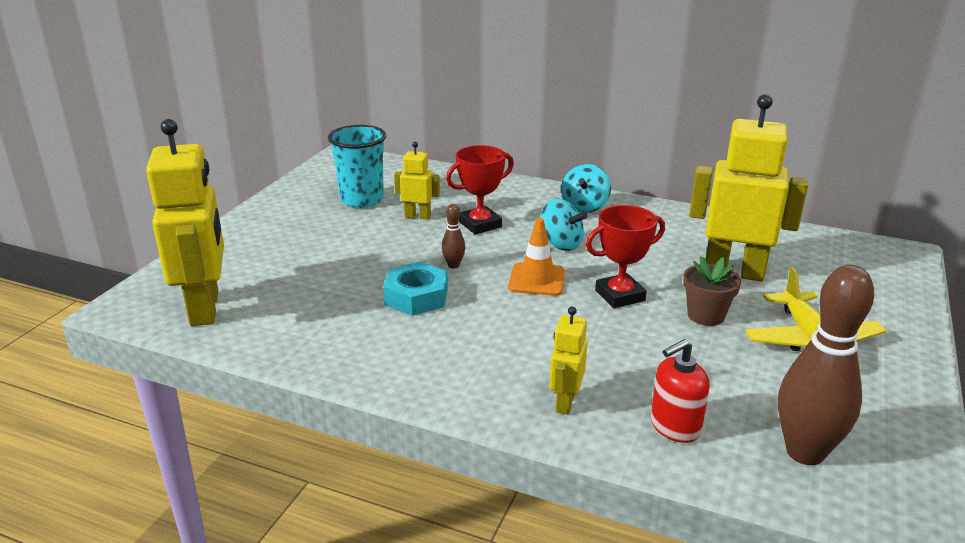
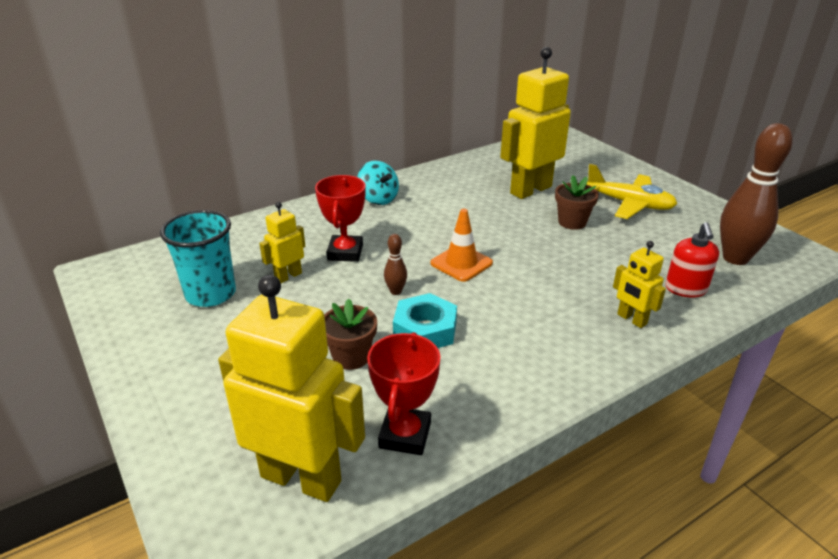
camera: 55 degrees left, 5 degrees up
(347, 278) = (351, 357): none -> brown flower pot
(560, 244) = (421, 232): turquoise spinning top -> none
(620, 295) = (518, 240): red trophy -> red trophy (405, 435)

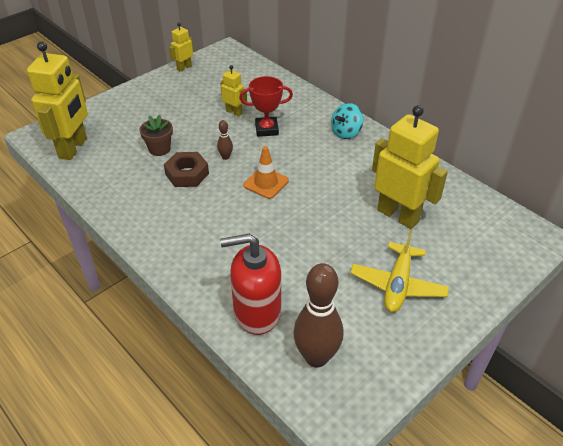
camera: 80 degrees right, 10 degrees up
(211, 294) = (211, 90): turquoise cup -> none
(405, 435) = (99, 176): red trophy -> none
(425, 330) = (187, 174): turquoise nut -> brown nut
(572, 222) = (347, 243): brown flower pot -> none
(631, 319) = (210, 274): yellow robot -> yellow robot (184, 67)
(685, 289) = (256, 312): red soap dispenser -> red soap dispenser, size x1.67

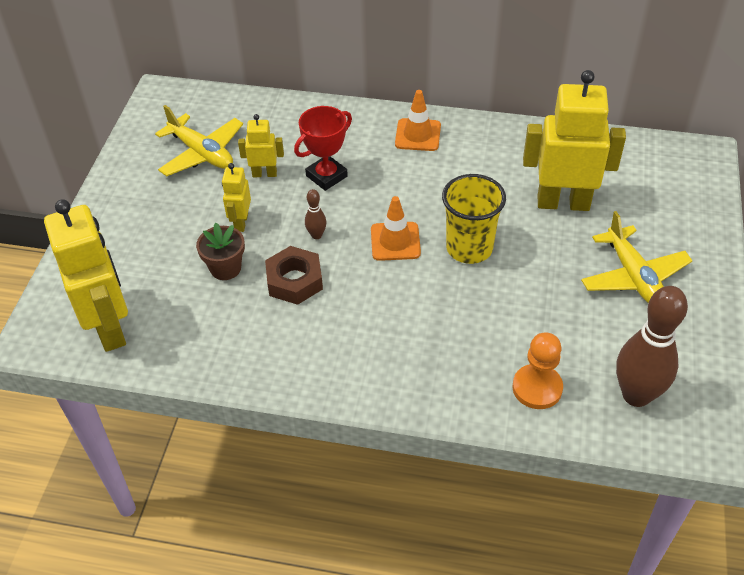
camera: 35 degrees left, 5 degrees up
(184, 67) = (133, 145): yellow robot -> yellow robot (241, 222)
(213, 87) = (202, 153): none -> yellow plane
(256, 312) = (537, 388): red soap dispenser -> orange pawn
(306, 209) = (469, 248): none -> yellow cup
(346, 132) = (418, 135): turquoise spinning top -> orange traffic cone

